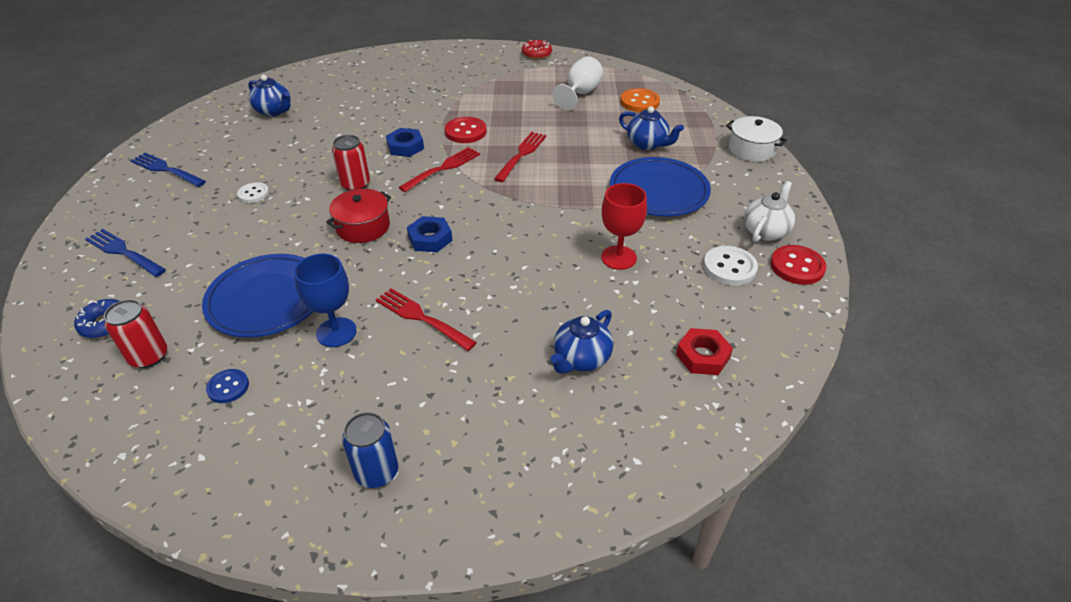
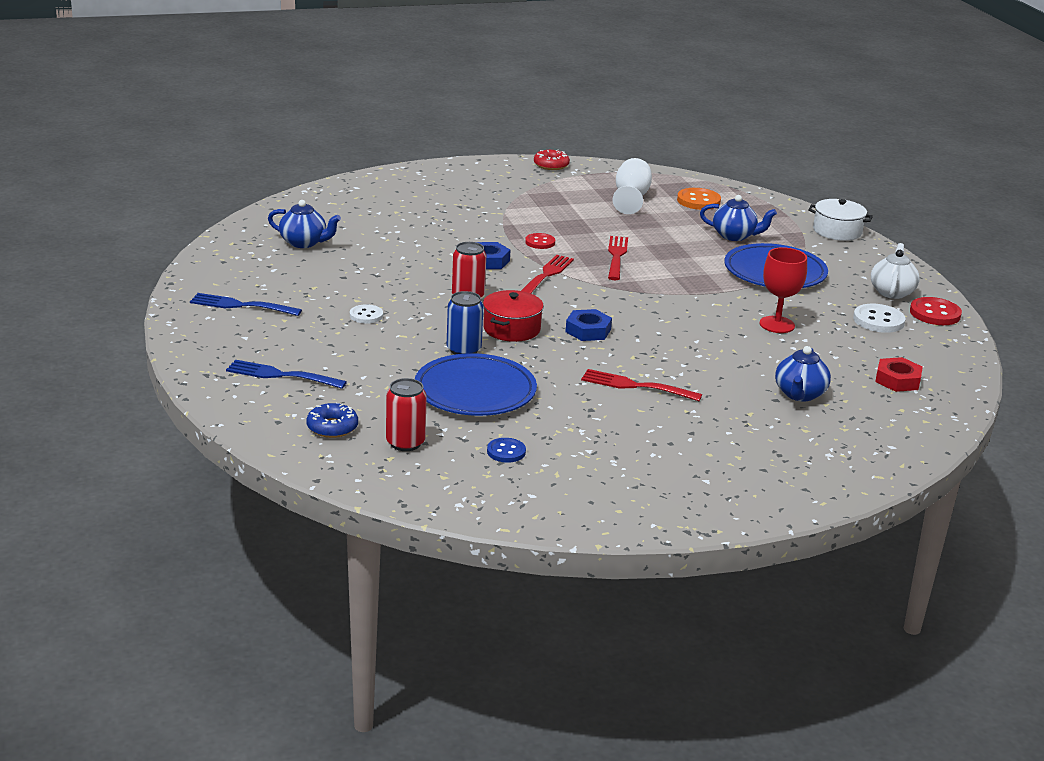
camera: 20 degrees left, 15 degrees down
(336, 332) = (566, 405): blue goblet -> none
(377, 472) = (692, 481): blue can -> blue can (463, 350)
(465, 132) = (540, 242): red button -> red button, size x0.64

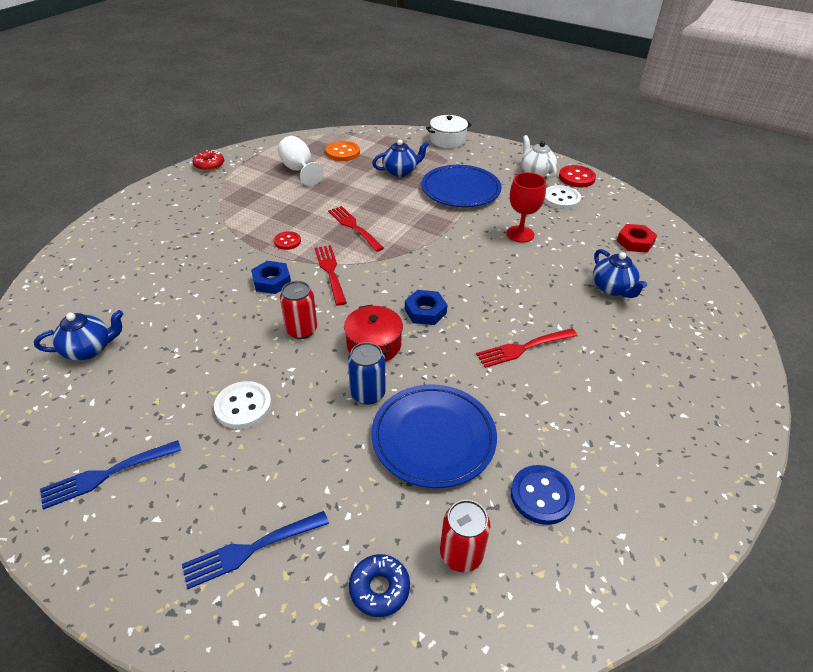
camera: 40 degrees left, 15 degrees up
(366, 315) = (243, 406): white button -> white button, size x1.56
(506, 452) = (541, 496): blue button -> blue button, size x1.56

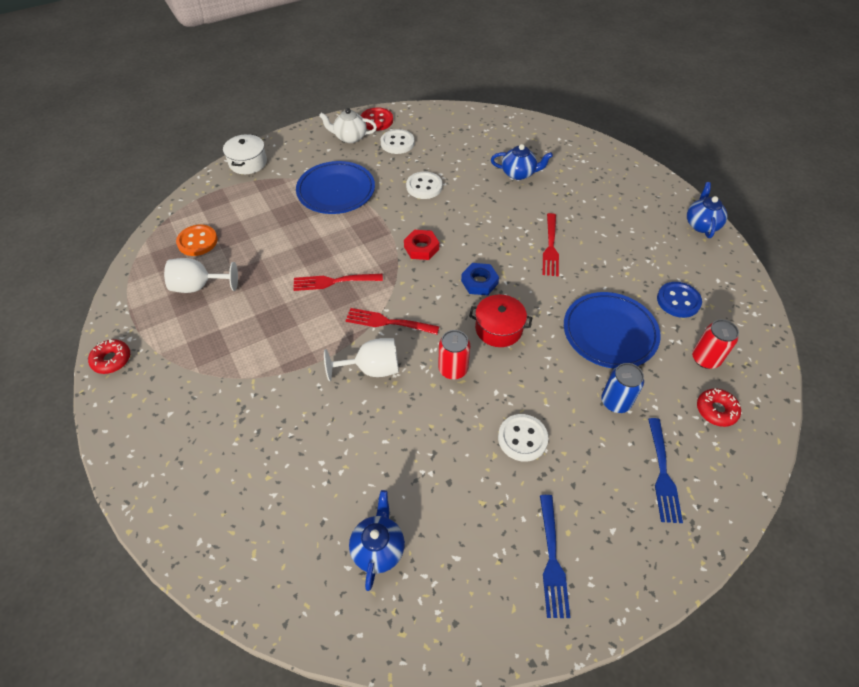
camera: 60 degrees left, 10 degrees up
(272, 281) = (372, 369): blue nut -> white goblet
(287, 241) = (318, 337): red button -> none
(368, 393) = (549, 353): blue can -> blue can (615, 402)
(379, 588) = (716, 410): blue donut -> red donut
(400, 171) = (271, 215): blue teapot -> blue teapot (701, 224)
(520, 234) = (424, 187): red goblet -> white button
(635, 242) = (477, 136): red nut -> red nut (421, 248)

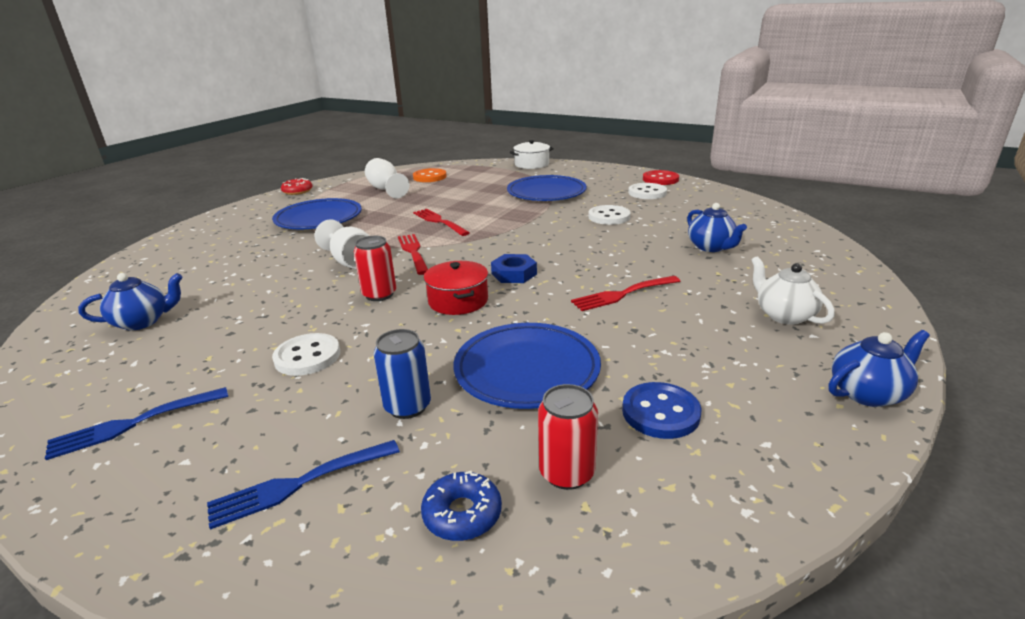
camera: 60 degrees right, 25 degrees down
(233, 364) = (319, 219): none -> blue plate
(350, 137) = (620, 178): white teapot -> white teapot (784, 315)
(421, 248) = (525, 238): red nut -> none
(716, 410) = (462, 514): red donut -> blue donut

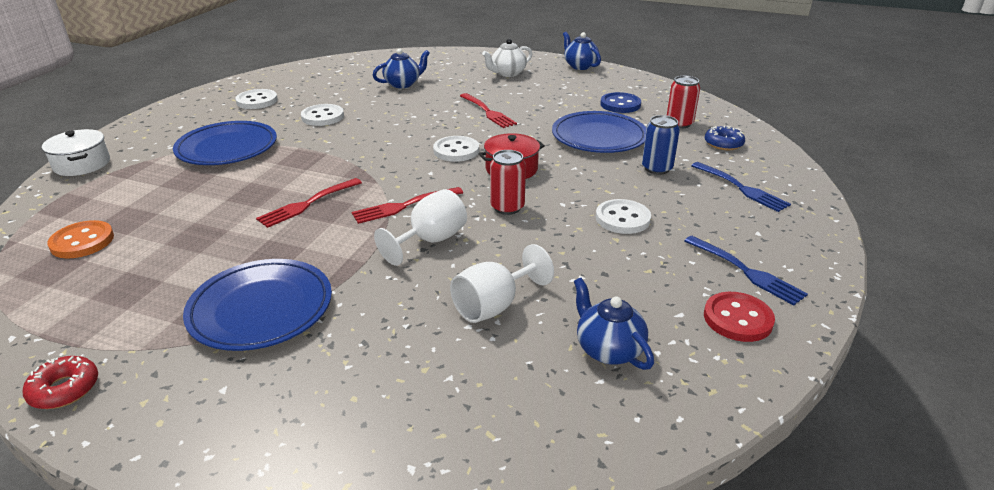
camera: 100 degrees left, 5 degrees up
(386, 190) = (131, 273): white goblet -> white goblet (494, 306)
(514, 274) = (456, 151): blue nut -> white button
(660, 179) = (214, 94): red button -> red button (737, 319)

